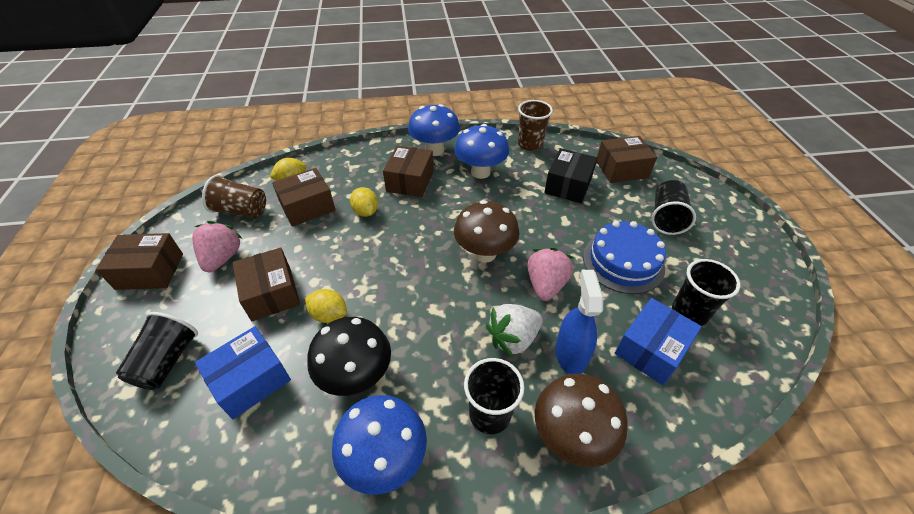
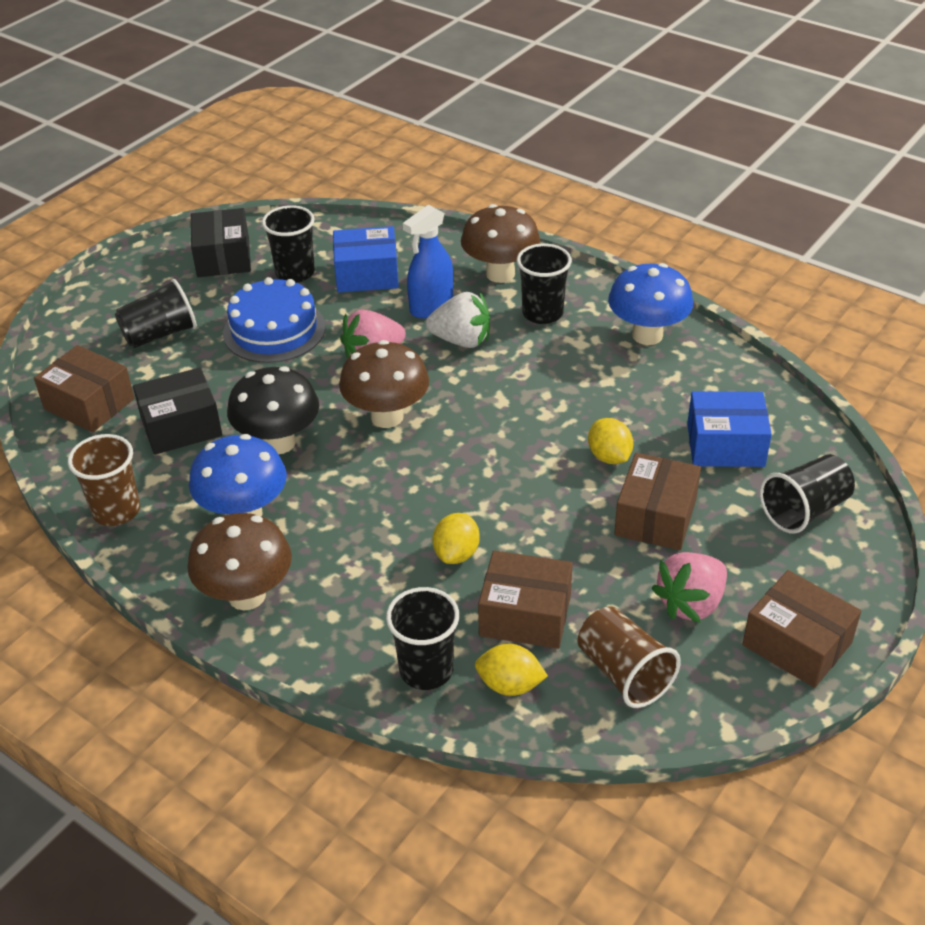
camera: 135 degrees left, 5 degrees down
(332, 167) = (426, 670): none -> black cup
(356, 376) = (625, 393): black mushroom -> black mushroom (279, 443)
(410, 181) = (348, 563): brown box -> none
(435, 150) = (247, 595): blue mushroom -> brown mushroom
(744, 290) = (223, 257): none -> black box

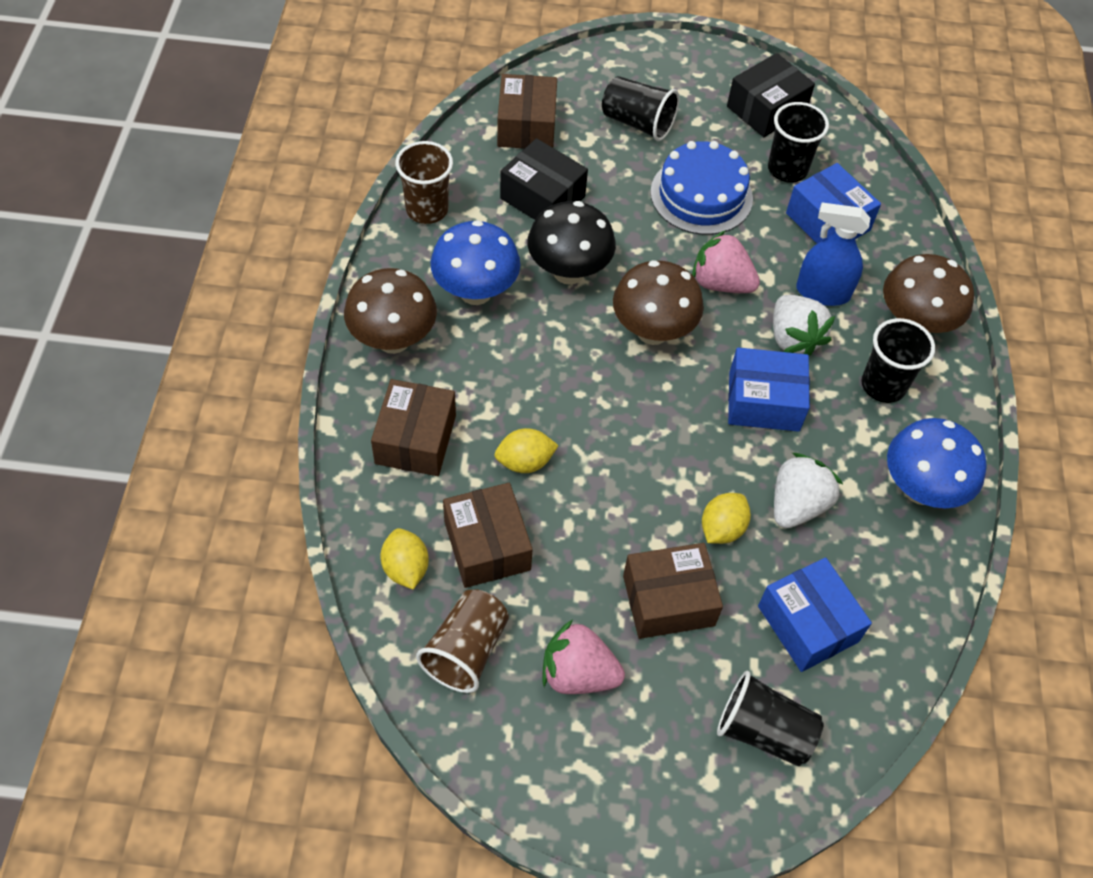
camera: 55 degrees right, 15 degrees up
(426, 670) = (388, 500): black cup -> none
(508, 382) = (764, 401): none -> blue box
(616, 405) = (797, 505): none -> white strawberry
(797, 644) = (581, 785): brown box -> brown box (415, 439)

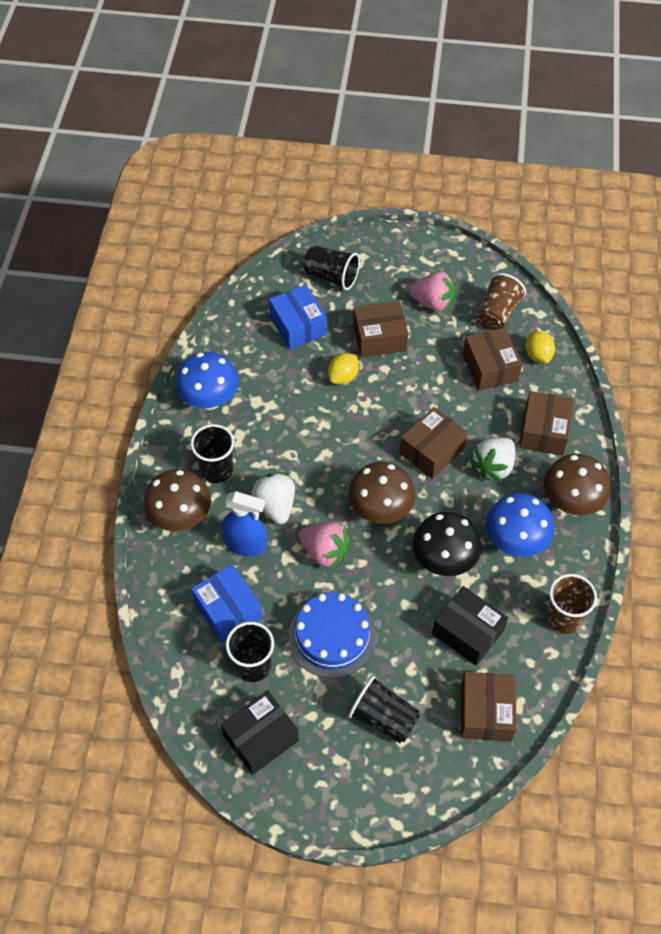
camera: 175 degrees left, 0 degrees up
(525, 462) = (469, 417): yellow lemon -> none
(582, 411) = (432, 451): none -> brown box
(764, 401) = (304, 458): blue box -> none
(797, 505) = (293, 391): white strawberry -> white strawberry (493, 466)

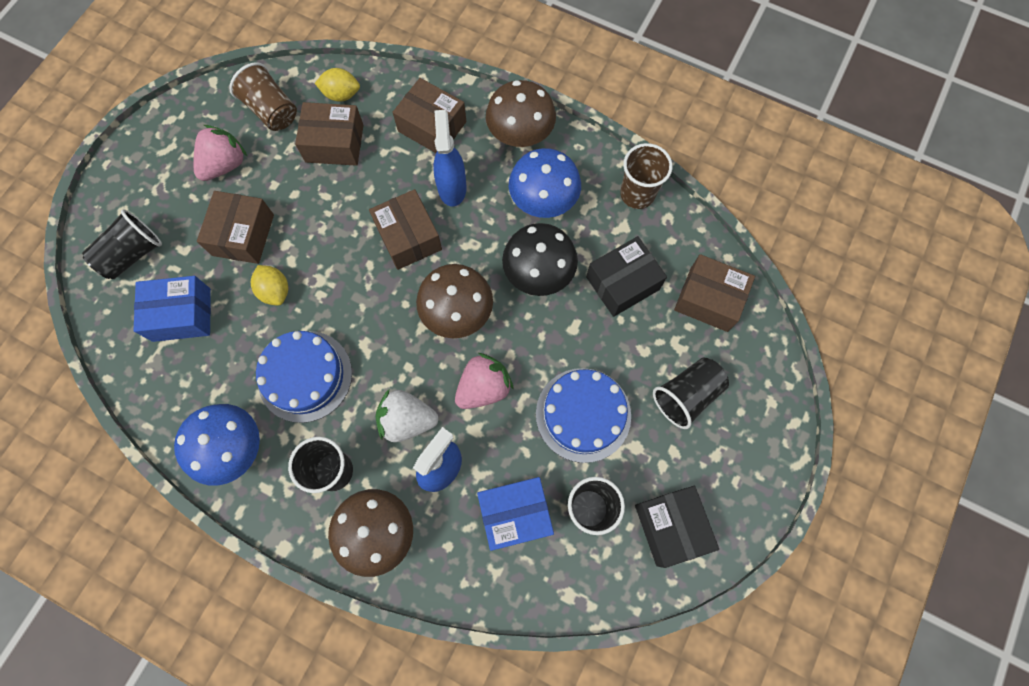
camera: 70 degrees left, 15 degrees up
(283, 423) = (305, 376): none -> blue cake
(493, 466) = (452, 187): white strawberry -> blue spray bottle

